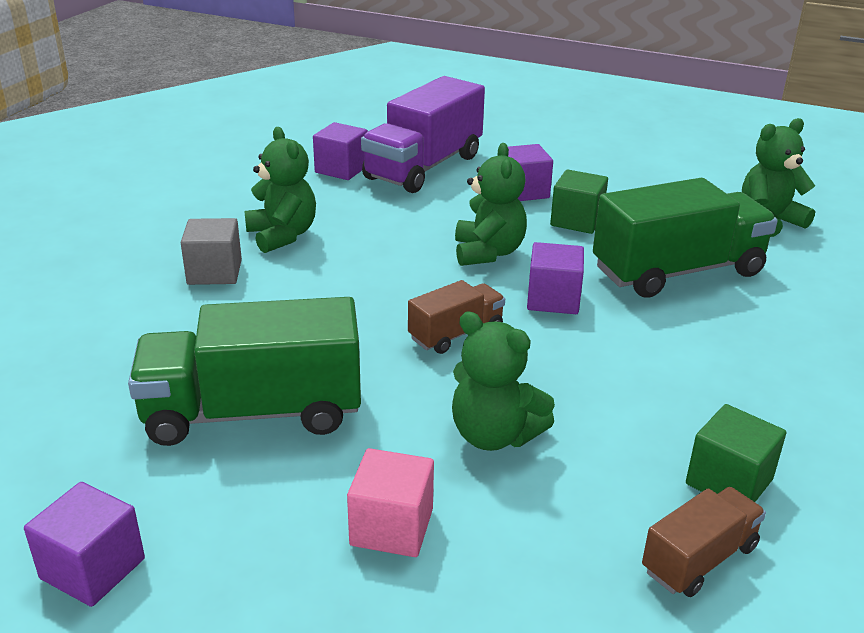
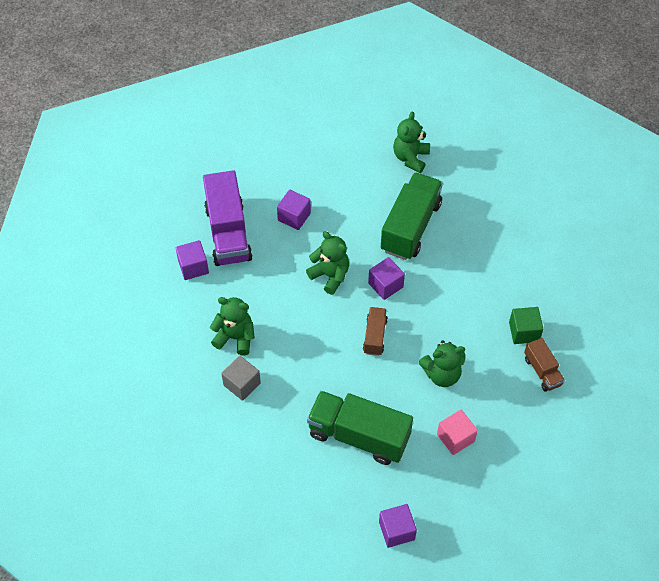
camera: 45 degrees left, 25 degrees up
(253, 413) = (358, 436): green truck -> green truck turned 75 degrees clockwise
(576, 221) = (339, 222): green cube -> none
(699, 559) = (542, 371): brown truck -> brown truck turned 150 degrees clockwise

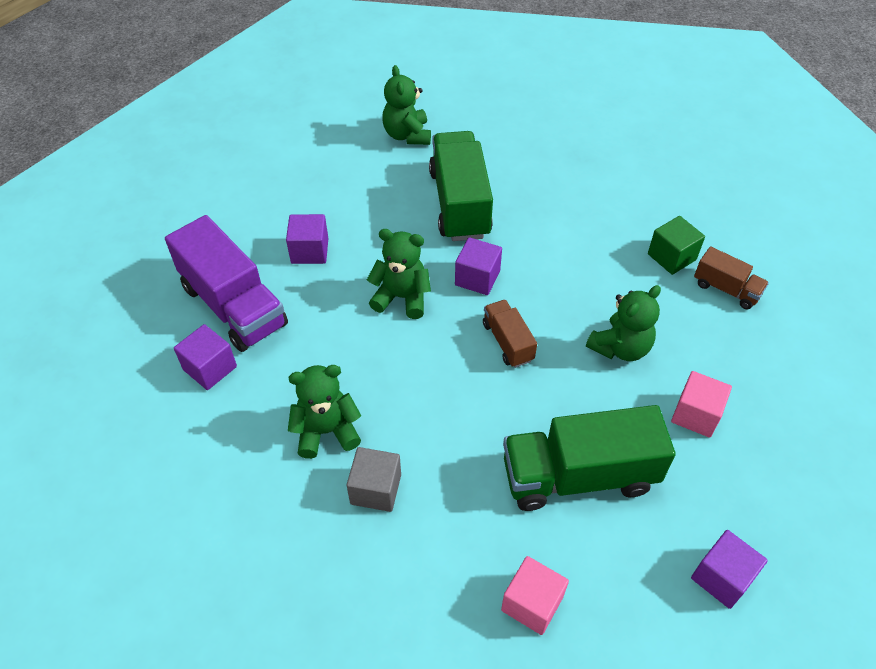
camera: 30 degrees left, 5 degrees down
(284, 487) = (532, 603): none -> pink cube

